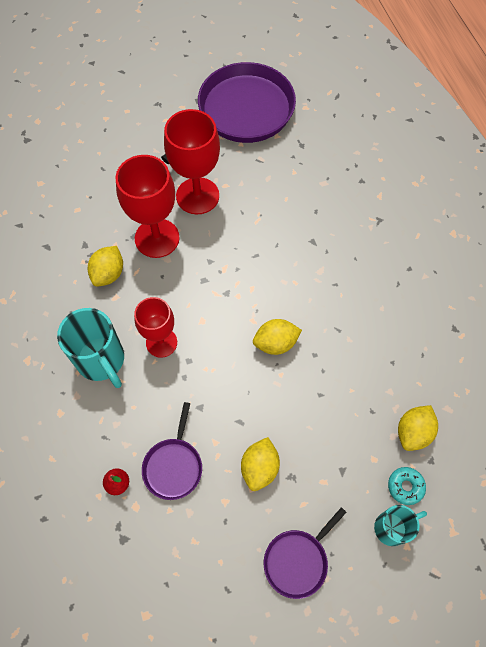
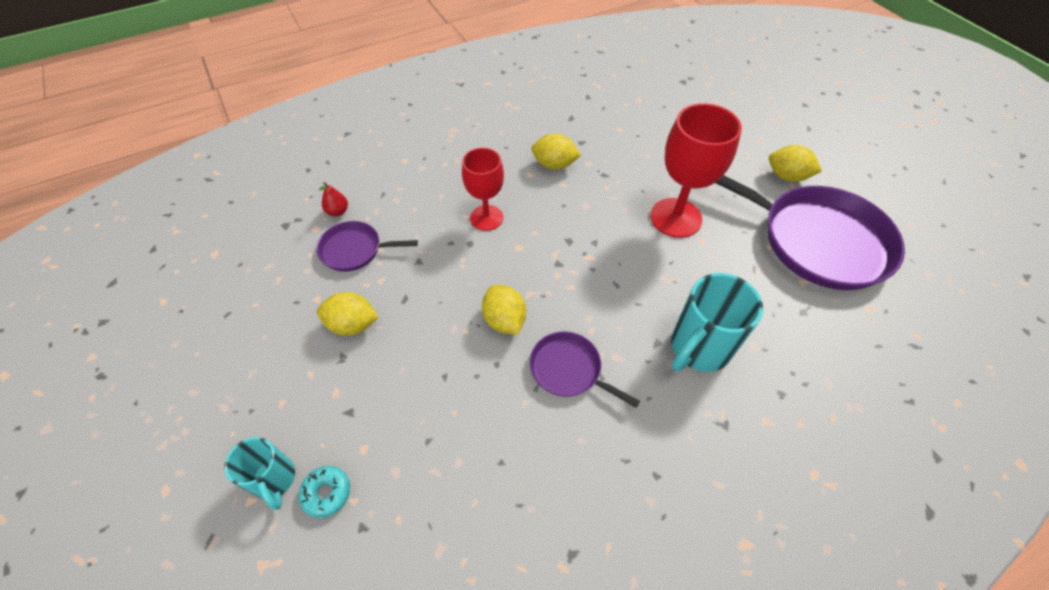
camera: 80 degrees right, 10 degrees down
(101, 360) = (459, 177): turquoise mug -> turquoise mug (698, 348)
(157, 238) = (608, 193): red goblet -> none
(298, 561) = (247, 375): purple pan -> purple pan (568, 370)
(413, 432) = (401, 498): yellow lemon -> yellow lemon (787, 176)

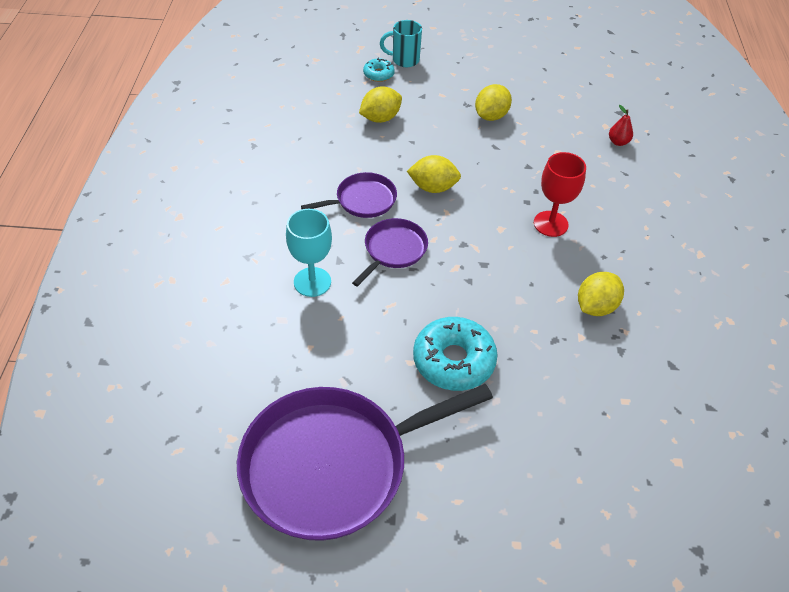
camera: 120 degrees right, 5 degrees down
(354, 250) = (565, 138): purple pan -> purple pan (393, 250)
(675, 218) = (453, 361): red goblet -> turquoise donut
(698, 348) = (312, 282): turquoise mug -> turquoise goblet
(787, 176) = (437, 521): yellow lemon -> yellow lemon (380, 118)

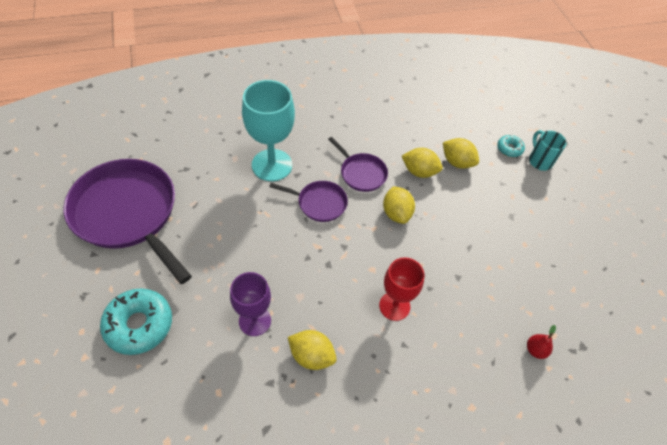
camera: 70 degrees right, 5 degrees up
(312, 282) = (272, 165): turquoise goblet -> turquoise goblet, size x1.53
(453, 361) = (227, 263): turquoise donut -> turquoise donut (139, 325)
(491, 116) = (507, 237): yellow lemon -> yellow lemon (419, 172)
(542, 348) = (255, 321): none -> purple goblet

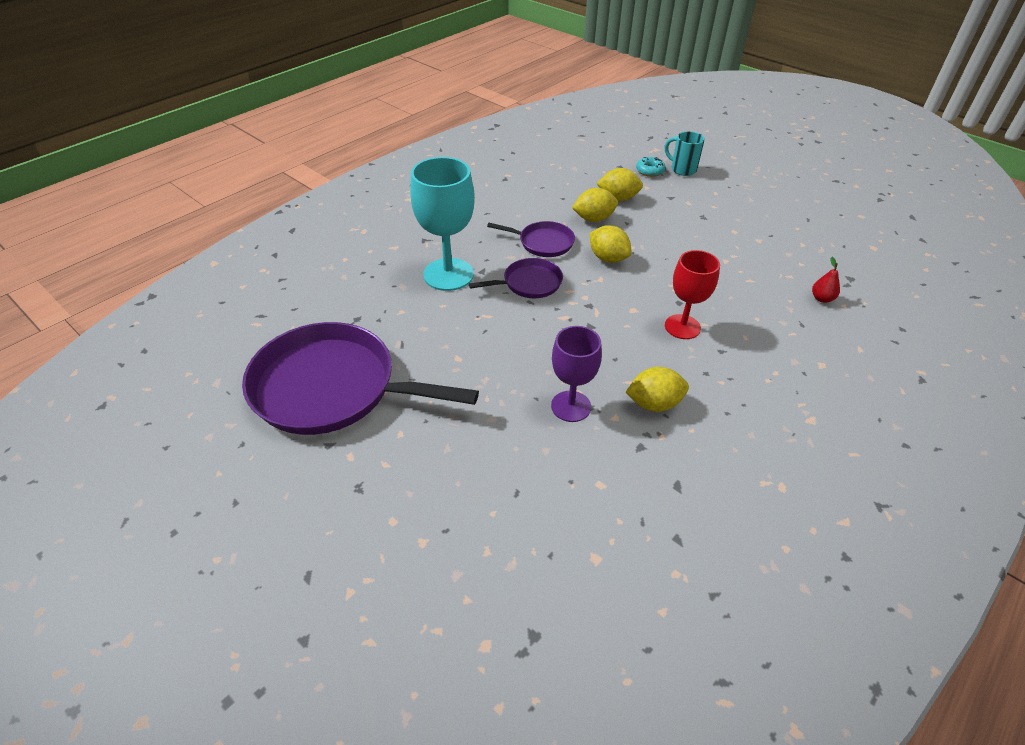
camera: 30 degrees left, 10 degrees down
(139, 325) = (454, 477): turquoise donut -> none

